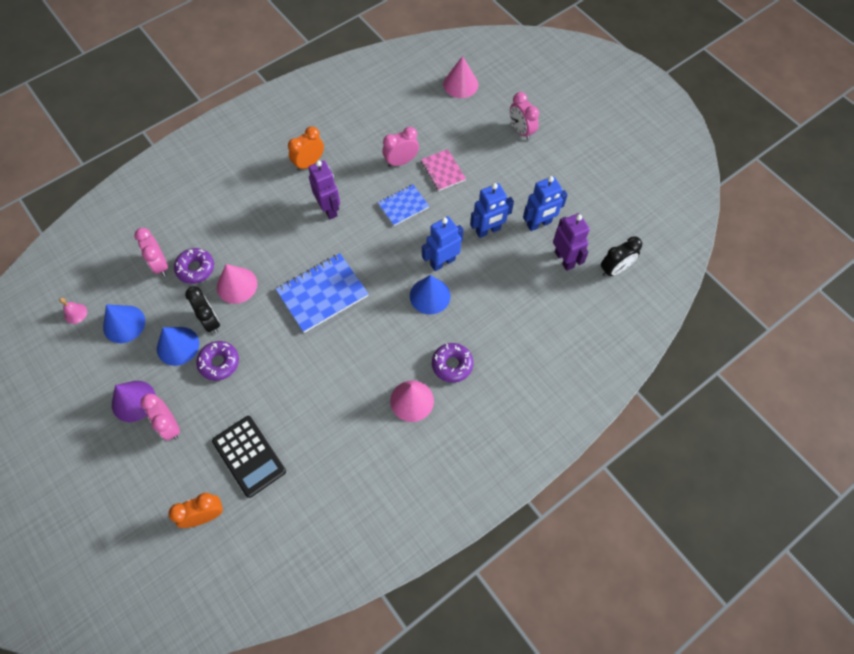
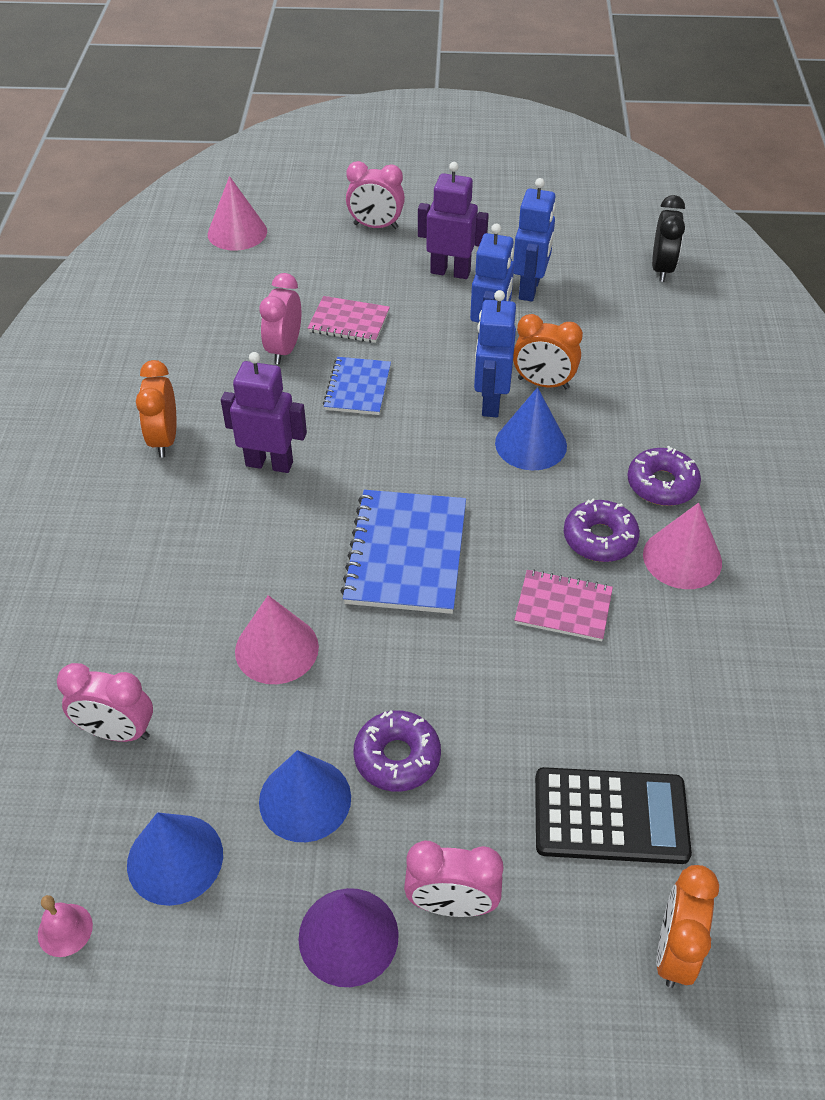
camera: 50 degrees left, 15 degrees down
(195, 268) = (183, 686): purple donut -> purple donut (599, 538)
(210, 321) = (306, 723): black clock -> none
(342, 371) = (563, 607): none -> pink notebook
(475, 274) = (543, 383): none -> orange clock
(564, 259) = (604, 298): purple robot -> purple robot (450, 272)

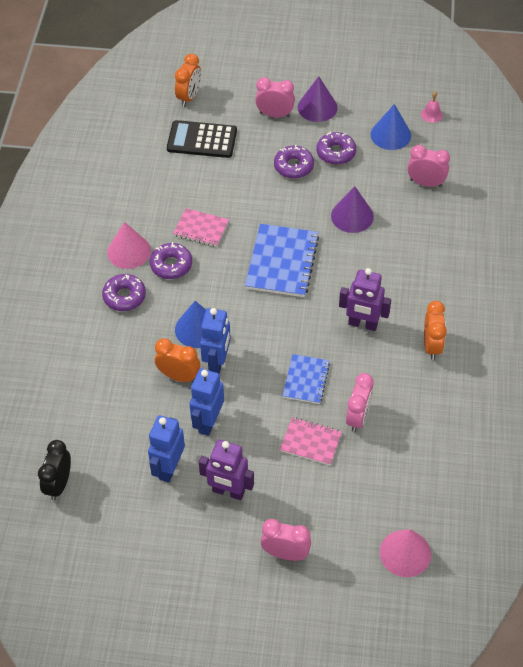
camera: 175 degrees left, 5 degrees up
(276, 649) = (352, 216): pink cone -> purple cone
(305, 799) = (336, 152): blue cone -> purple donut

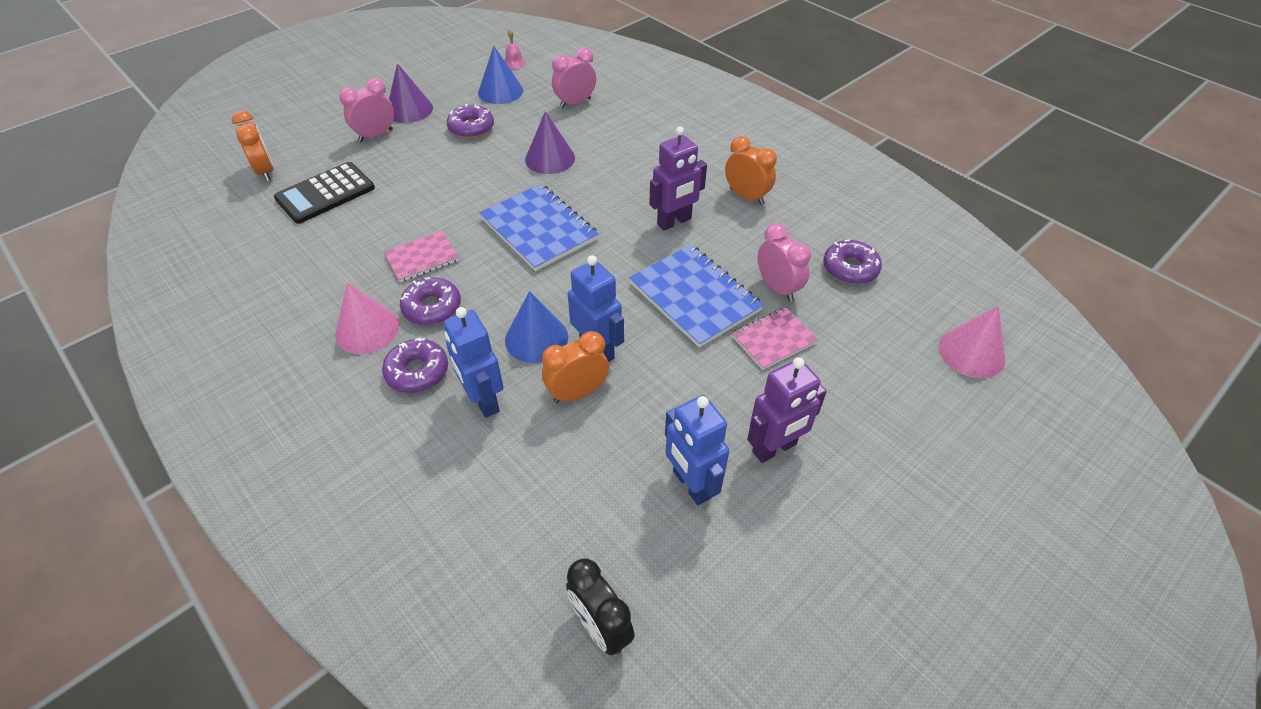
camera: 50 degrees left, 5 degrees down
(208, 422) = (665, 406): blue robot -> blue robot (483, 400)
(285, 553) = (900, 449): pink clock -> none
(293, 166) = (447, 158): purple donut -> purple donut (850, 268)
(306, 380) = (694, 297): blue notebook -> blue notebook, size x1.68

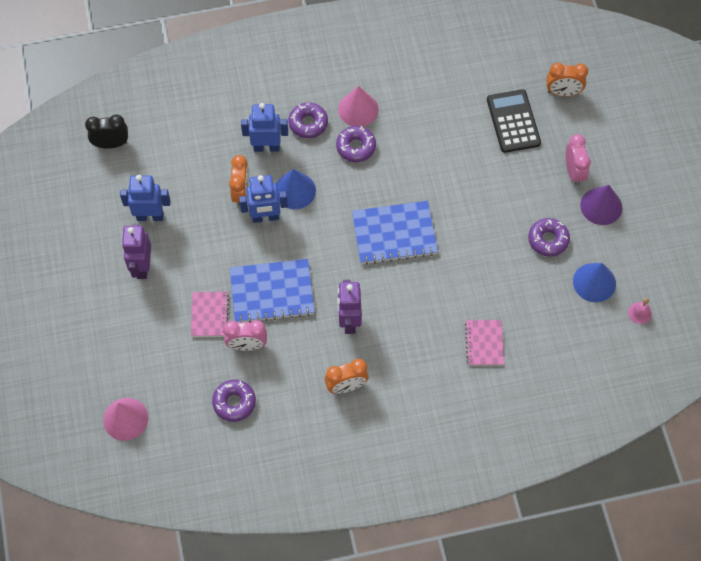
camera: 120 degrees right, 15 degrees up
(422, 258) = (406, 156): pink notebook -> pink notebook (484, 343)
(550, 158) = (473, 277): purple cone -> none
(575, 103) = (543, 331): pink clock -> none

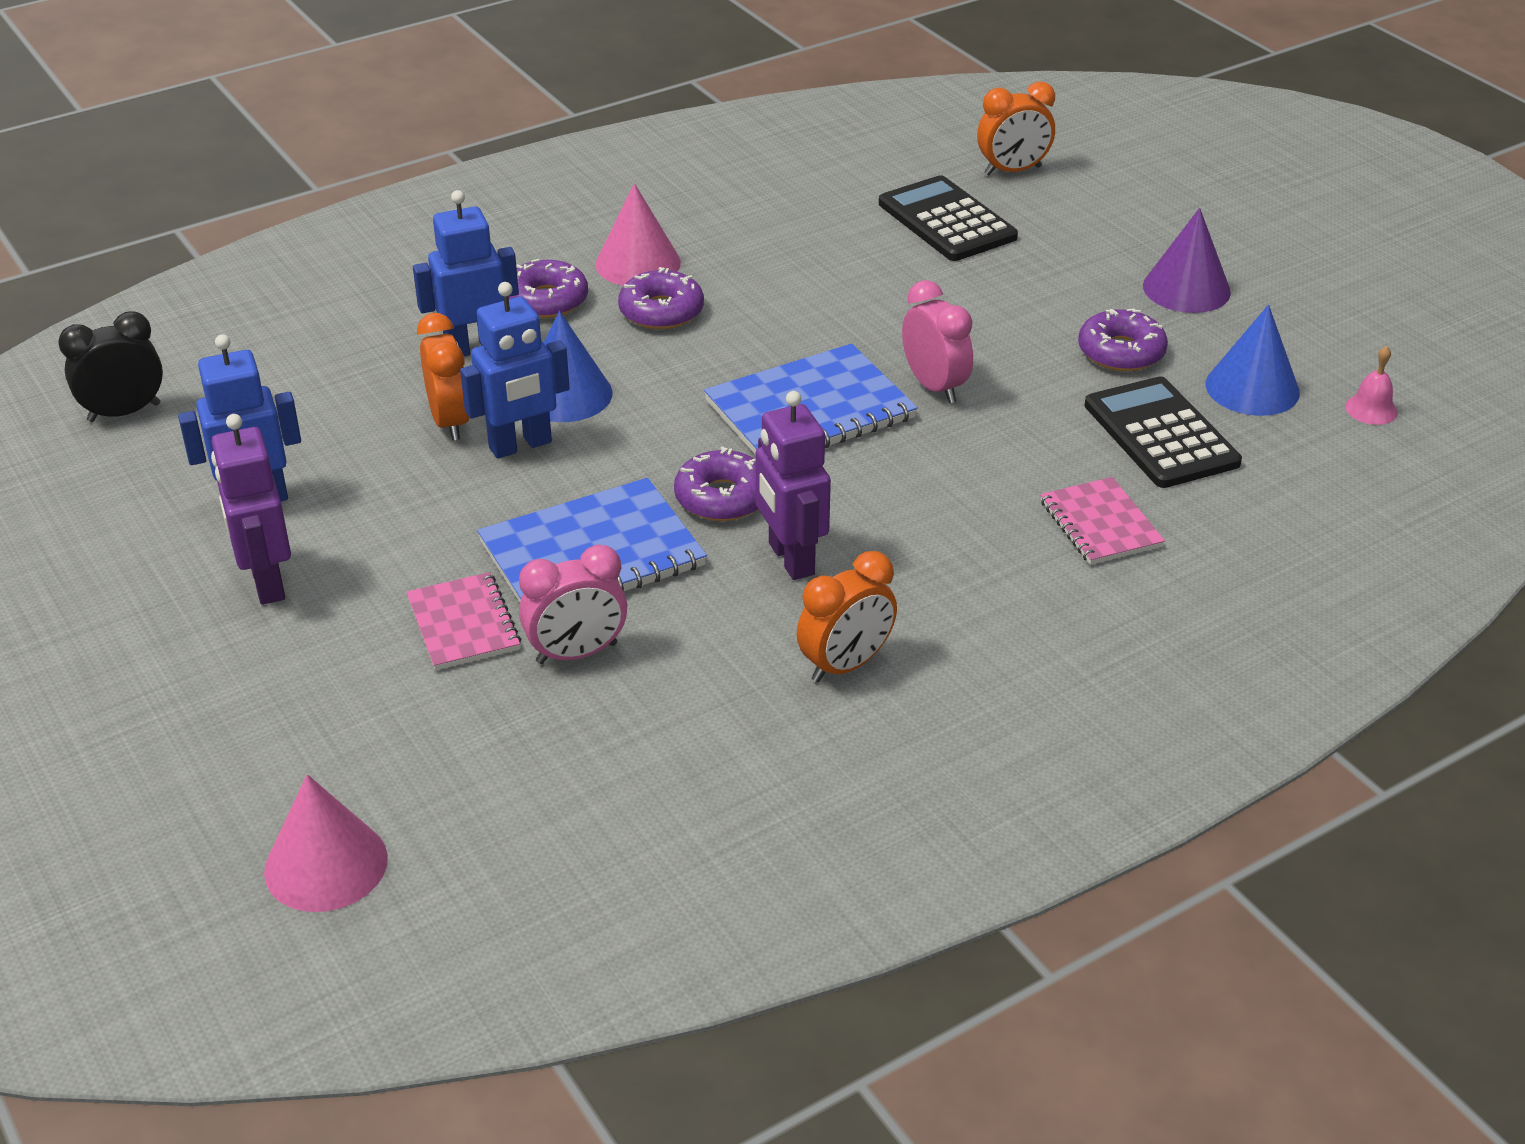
camera: 20 degrees left, 25 degrees down
(234, 402) = (594, 761): purple donut -> purple donut (722, 498)
(538, 298) = (1161, 434): none -> black calculator
(574, 172) = (1104, 258): pink clock -> pink clock (934, 386)

